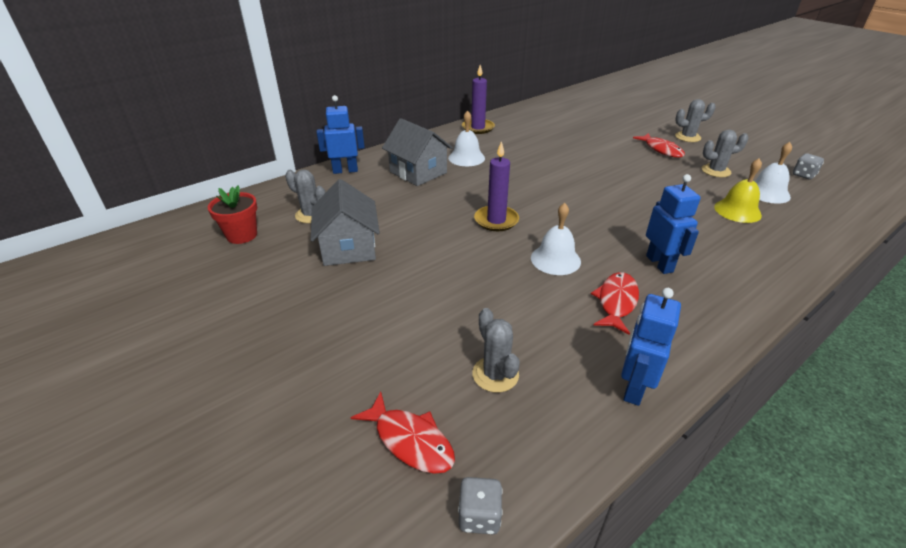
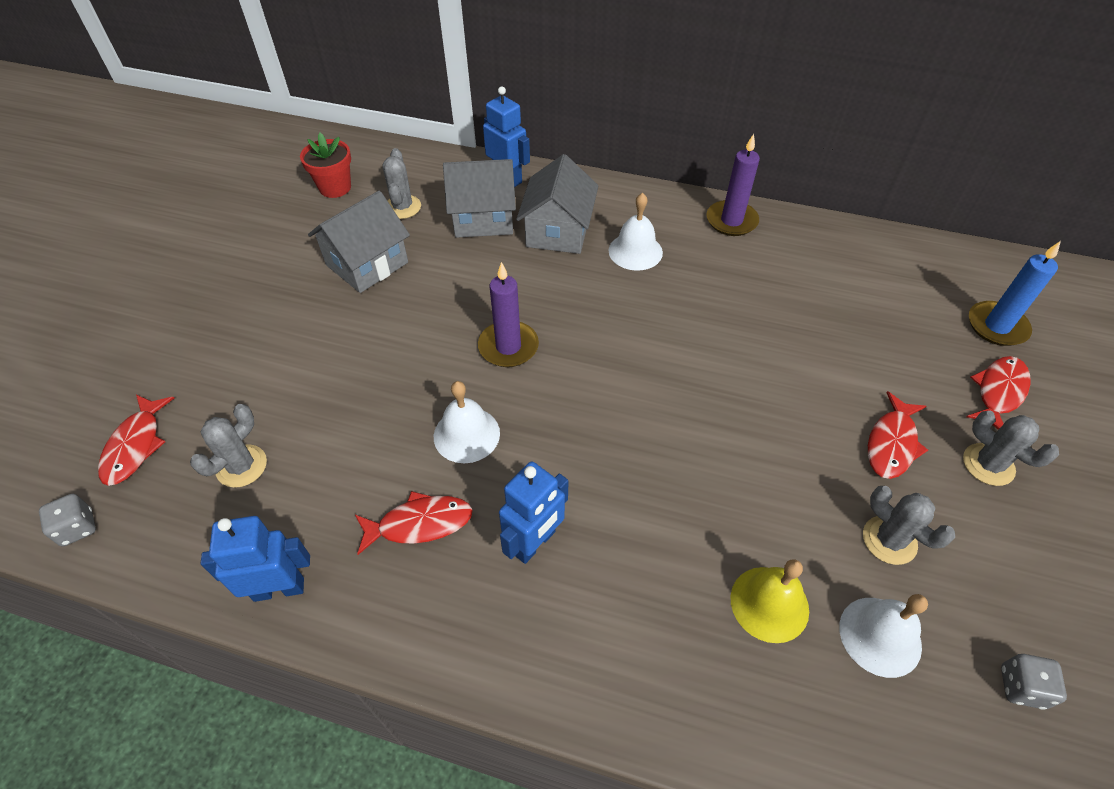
camera: 55 degrees right, 15 degrees up
(370, 190) = (483, 218): none -> grey house
(613, 106) = (996, 326): none -> blue candle
(650, 120) = (998, 392): none -> red fish

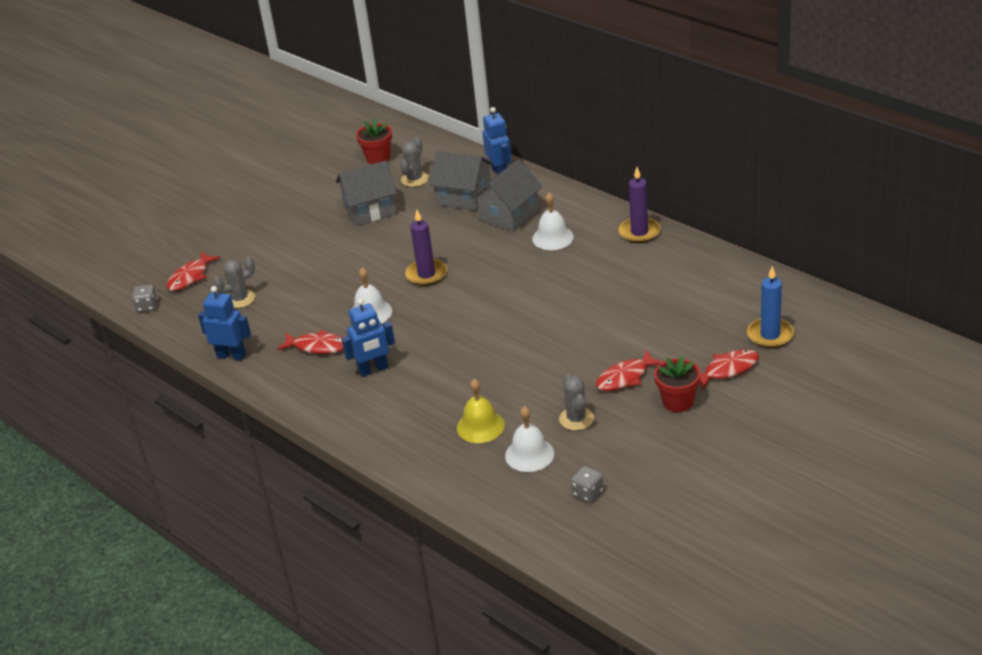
camera: 30 degrees right, 15 degrees down
(988, 464) = (677, 402): grey cactus -> red flower pot

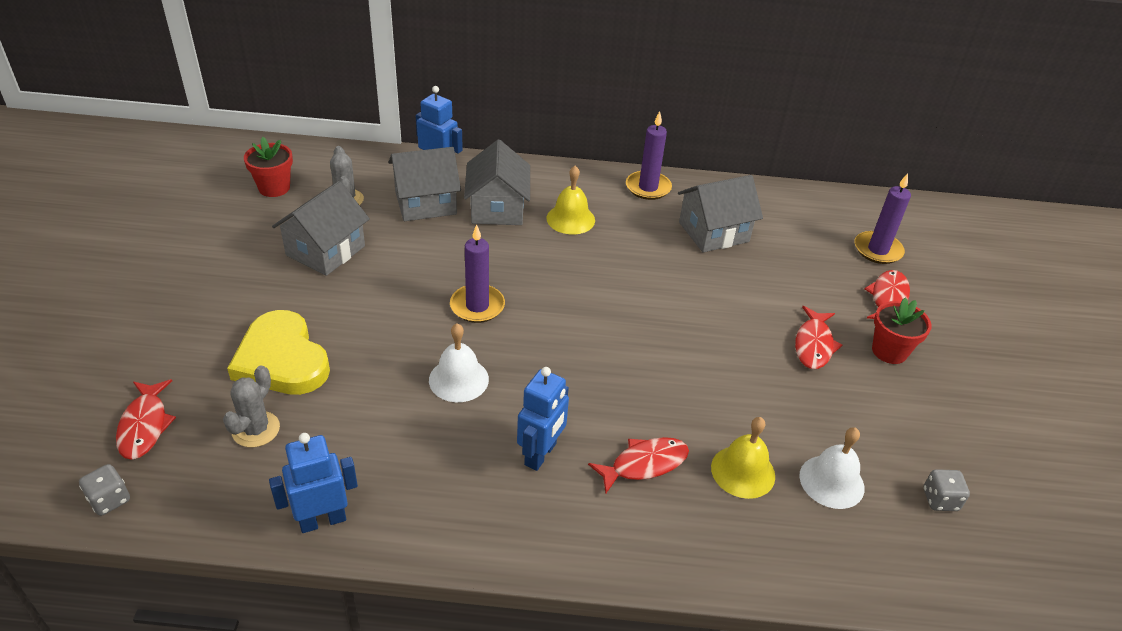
camera: 45 degrees left, 5 degrees up
(286, 266) = (282, 359): none -> yellow heart
(318, 347) = (436, 453): red fish -> red fish (644, 464)
(552, 237) = (570, 219): white bell -> yellow bell
(576, 419) = (825, 414): grey cactus -> none
(650, 280) = (713, 232): none -> grey house
(770, 335) = (877, 250): blue candle -> purple candle

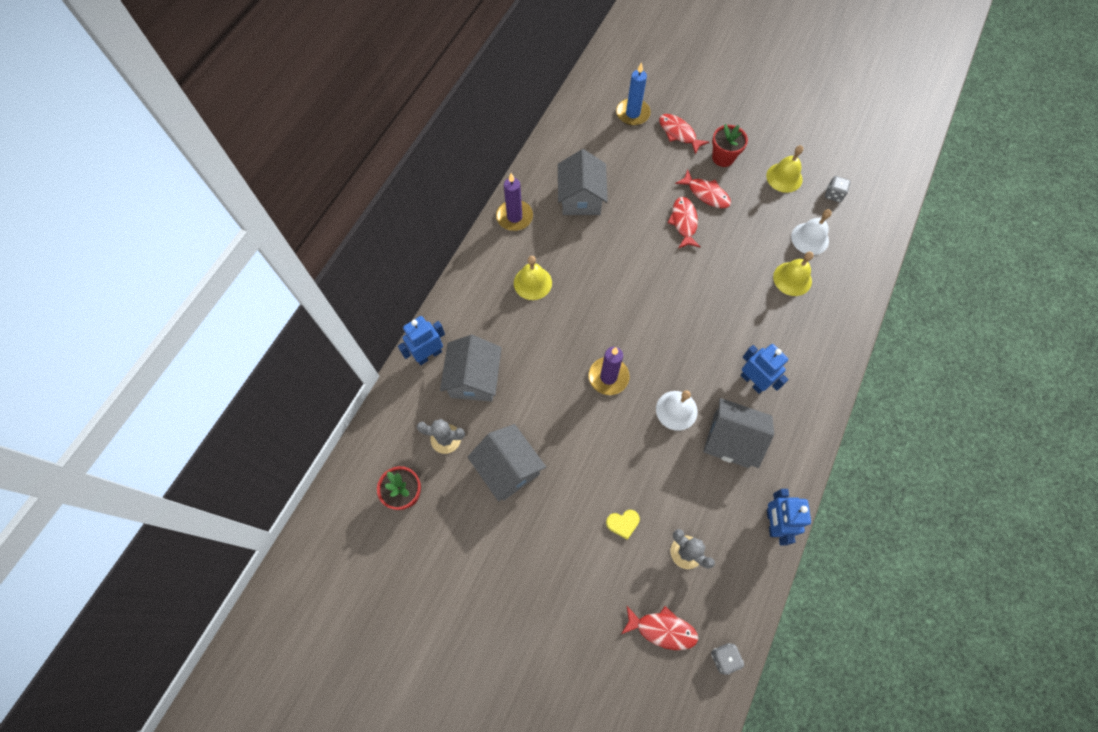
camera: 65 degrees left, 25 degrees up
(282, 359) = (623, 523): yellow heart -> yellow heart, size x0.41
(497, 208) = (501, 328): grey house -> grey house (731, 440)
(644, 464) = (774, 327): red fish -> red fish (684, 222)
(877, 250) = (632, 113): purple candle -> blue candle
(917, 428) = (784, 177): none -> yellow bell

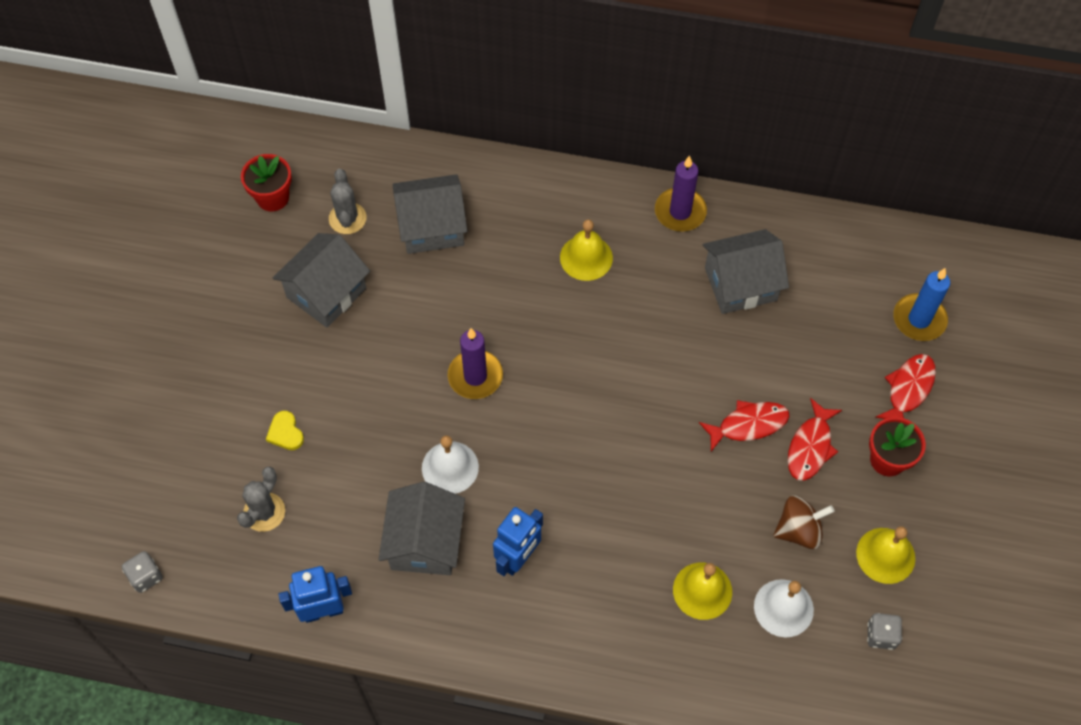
camera: 75 degrees right, 5 degrees down
(428, 355) = (450, 171): blue robot -> none
(662, 629) = (167, 501): red fish -> none
(760, 216) = (799, 530): none -> brown spinning top

